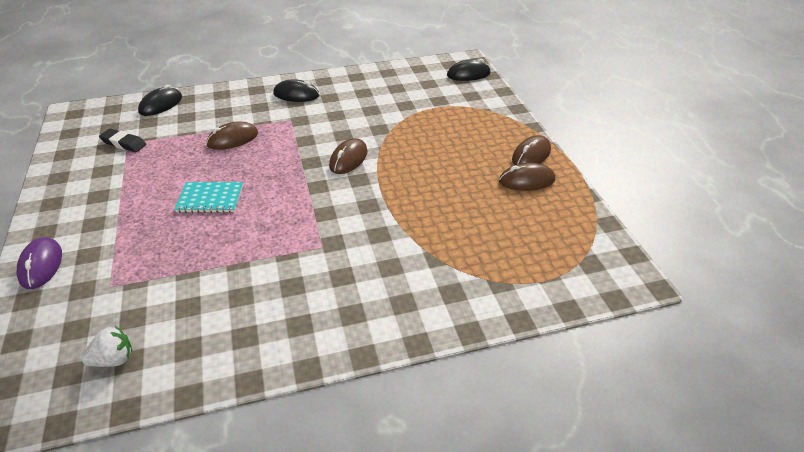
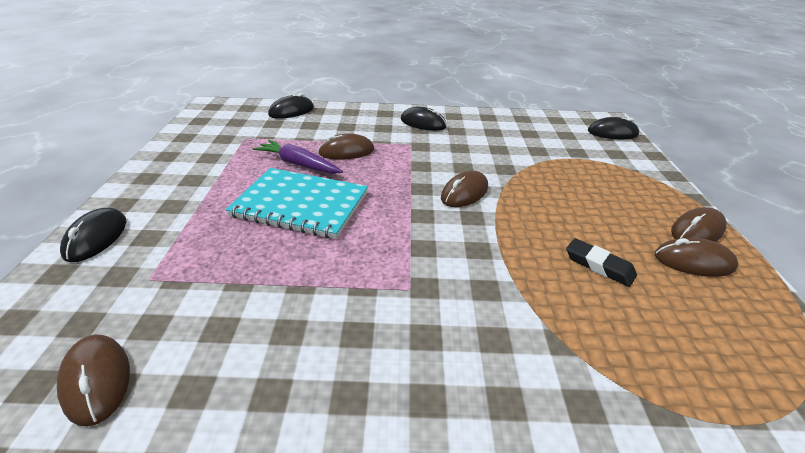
camera: 15 degrees right, 5 degrees down
(41, 265) = (96, 238): purple mouse -> black mouse
(114, 359) = (96, 380): white strawberry -> brown mouse
(124, 143) = (242, 137): black eraser -> black eraser (599, 266)
(192, 161) = (298, 164): none -> purple carrot
(210, 199) = (300, 205): turquoise notebook -> turquoise notebook, size x1.70

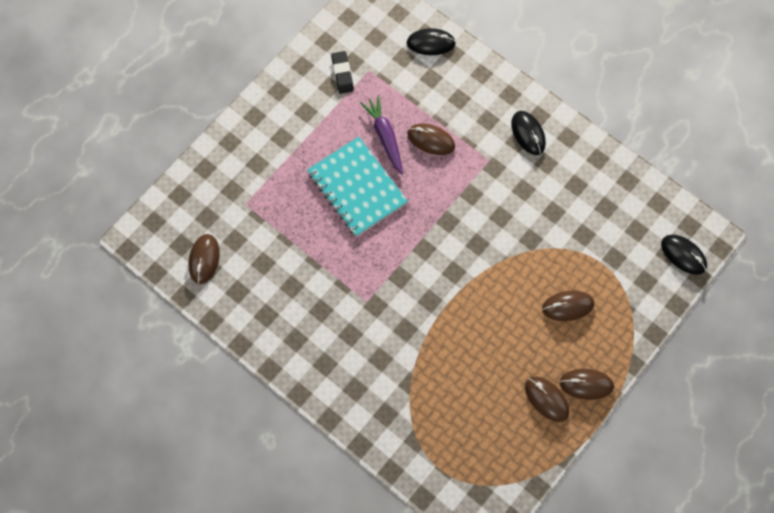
camera: 40 degrees right, 35 degrees up
(96, 238) = (231, 146): black mouse -> none
(464, 193) = (472, 246): brown mouse -> brown mouse (568, 306)
(599, 266) = (485, 361): black eraser -> black eraser (342, 74)

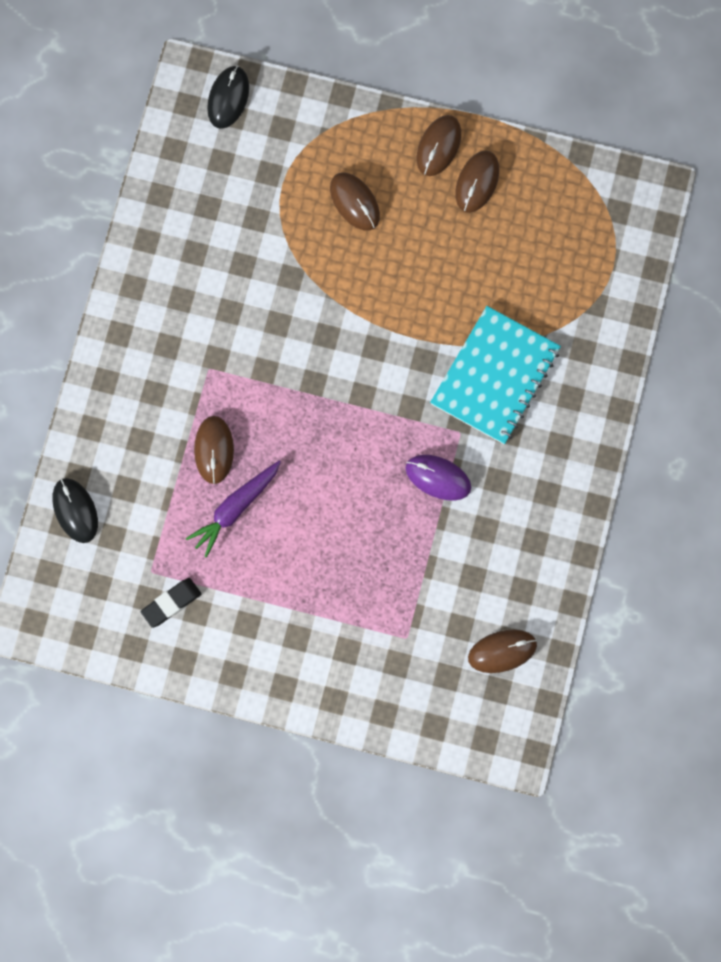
camera: 115 degrees left, 5 degrees up
(342, 272) = (438, 478): none -> purple mouse
(357, 188) = (321, 511): turquoise notebook -> turquoise notebook (495, 376)
(528, 133) = (150, 336): black mouse -> none
(586, 384) = (438, 146): brown mouse -> brown mouse turned 45 degrees clockwise

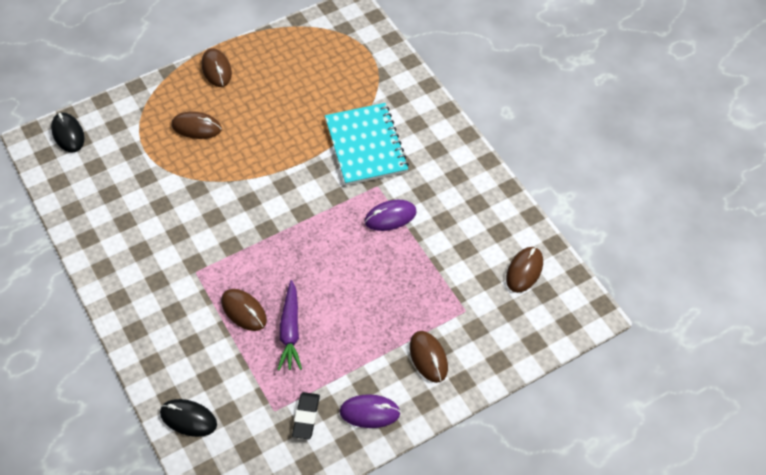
camera: 45 degrees left, 20 degrees down
(227, 651) = (369, 412): none -> purple mouse
(477, 182) = (256, 69): brown mouse -> brown mouse (428, 357)

